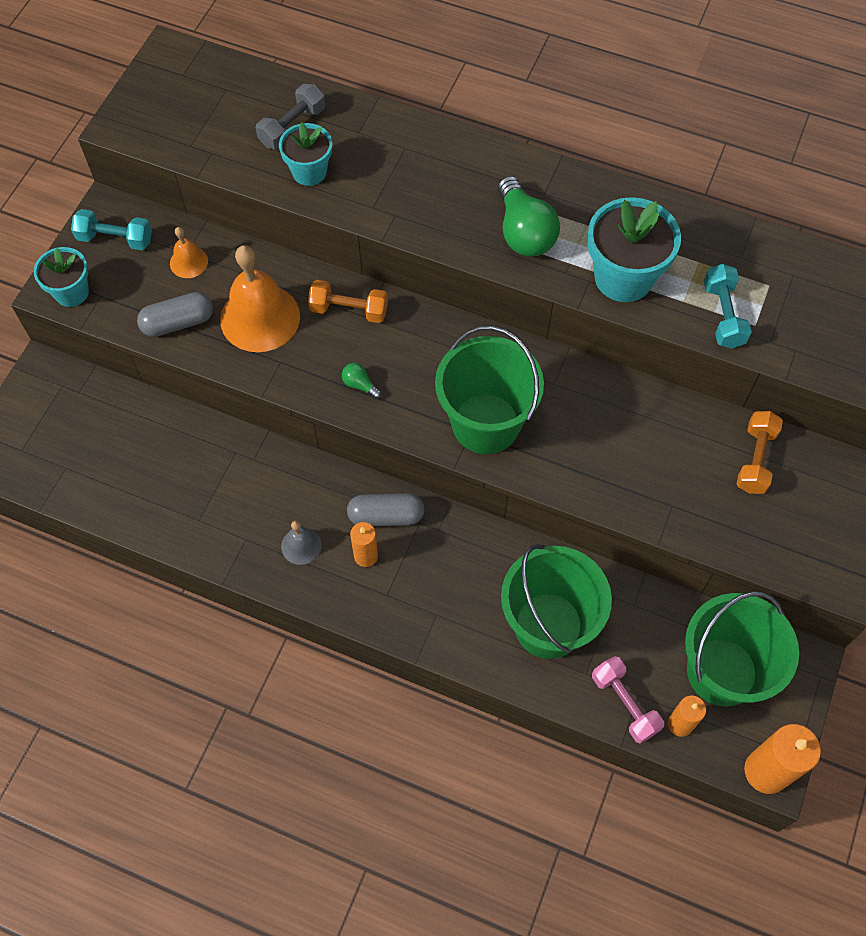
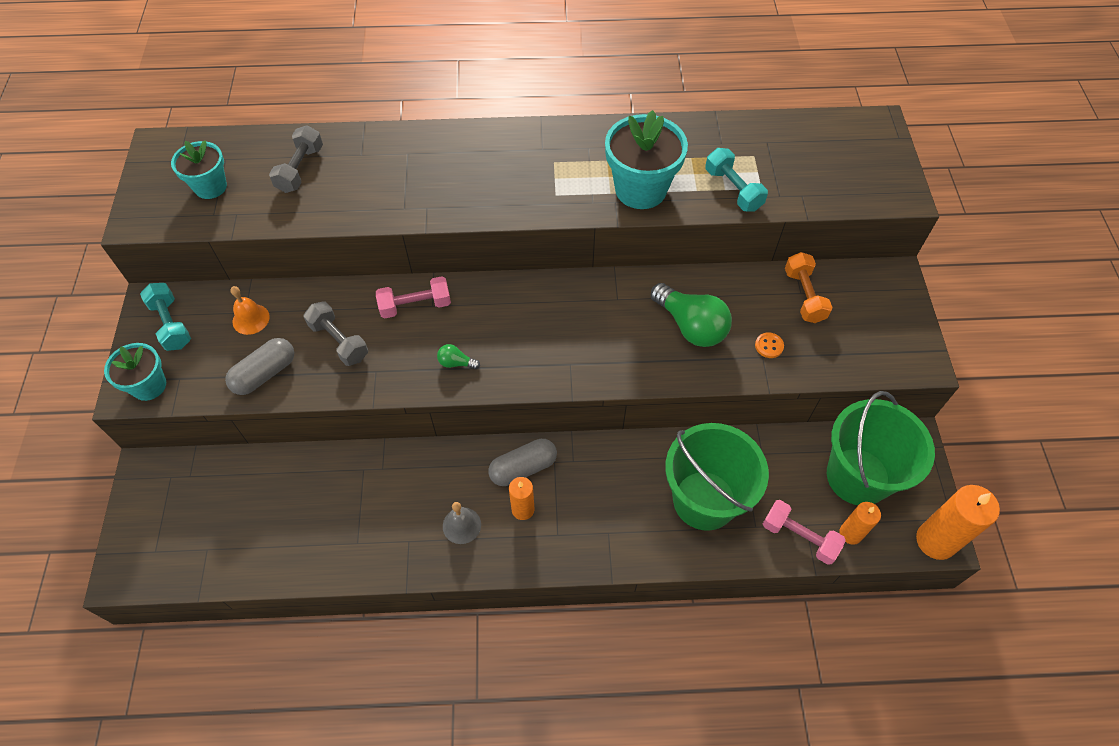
camera: 25 degrees left, 5 degrees down
(115, 239) = (171, 324): turquoise dumbbell -> turquoise dumbbell turned 75 degrees clockwise
(260, 318) = (339, 341): orange bell -> grey dumbbell
(309, 172) = (333, 199): turquoise flower pot -> turquoise flower pot (210, 187)
(349, 310) = (415, 305): orange dumbbell -> pink dumbbell
(485, 423) = (579, 352): green bucket -> none
(524, 232) = (542, 183): green light bulb -> green light bulb (691, 326)
(685, 497) = (769, 346): none -> orange button

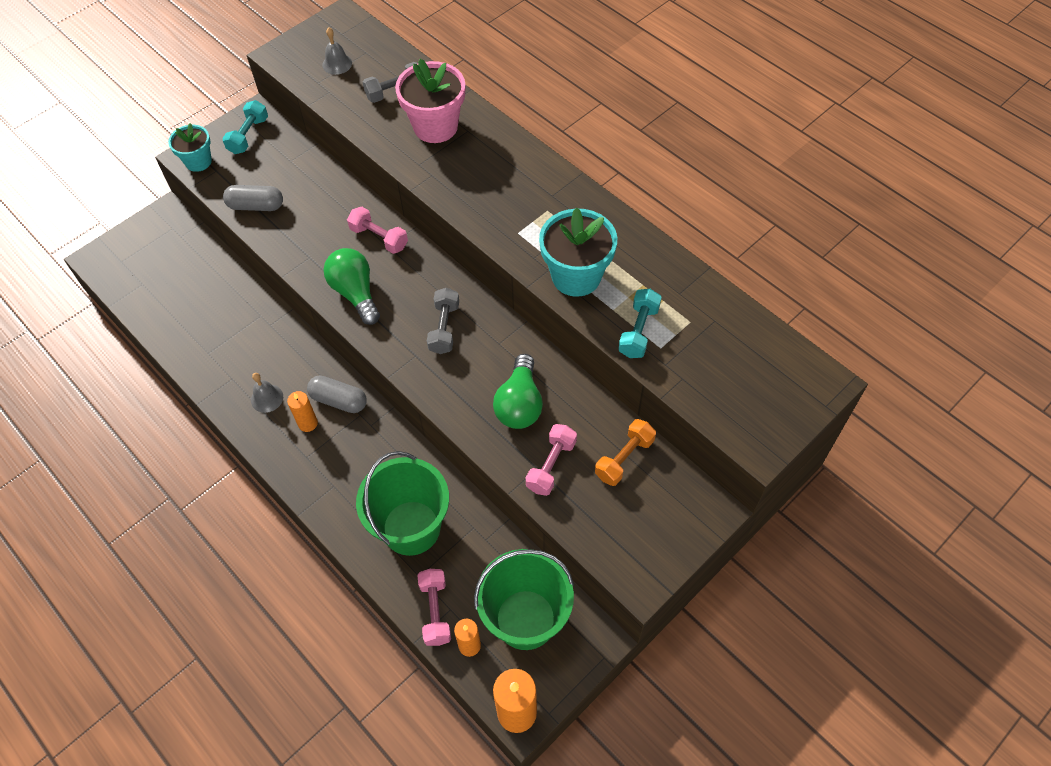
camera: 50 degrees right, 0 degrees up
(210, 187) = (337, 64): turquoise flower pot -> grey bell
(251, 319) = (288, 167): orange bell -> none
(339, 341) = (313, 222): grey dumbbell -> grey dumbbell (444, 328)
(376, 170) = (435, 127): none -> pink flower pot
(456, 363) = (355, 293): green light bulb -> green light bulb, size x2.24
(769, 346) = (551, 465): orange button -> pink dumbbell

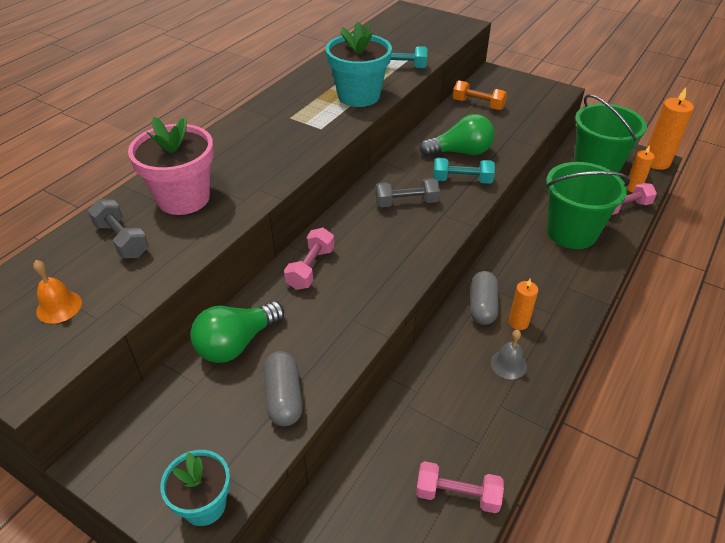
camera: 105 degrees left, 15 degrees down
(248, 135) = (145, 452): turquoise dumbbell -> turquoise dumbbell (462, 180)
(337, 64) = (59, 307): grey bell -> orange bell
(355, 293) = (389, 269): green light bulb -> green light bulb (236, 343)
(551, 465) = (503, 132): pink dumbbell -> pink dumbbell (457, 495)

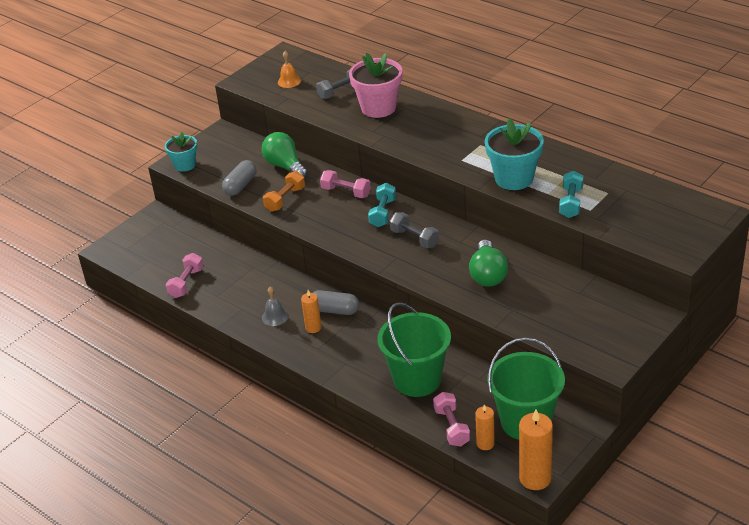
camera: 100 degrees right, 5 degrees down
(284, 397) = (240, 185): grey capsule -> grey capsule turned 60 degrees counterclockwise
(406, 202) = (414, 238): grey dumbbell -> grey dumbbell turned 45 degrees counterclockwise
(462, 180) = (442, 271): turquoise dumbbell -> turquoise dumbbell (383, 213)
(478, 105) = (578, 295): orange dumbbell -> orange dumbbell (285, 199)

